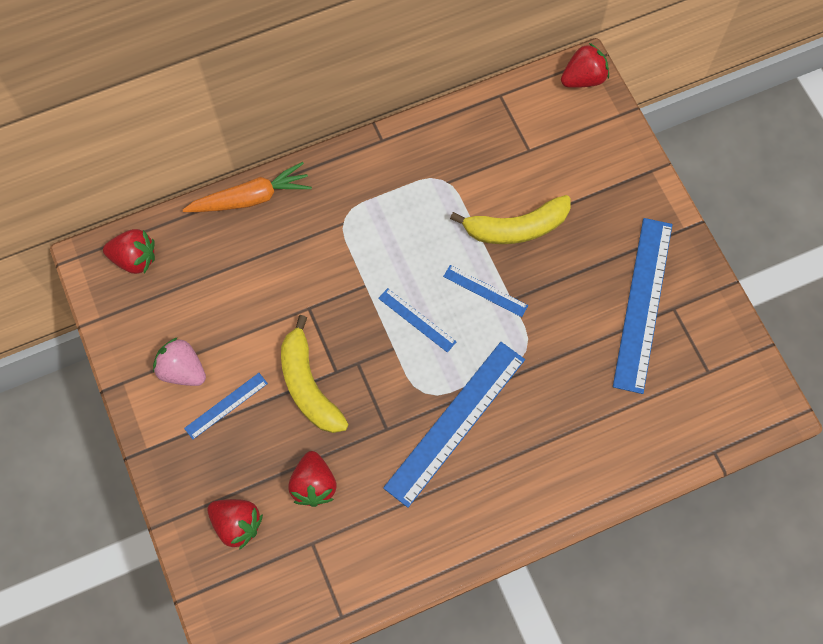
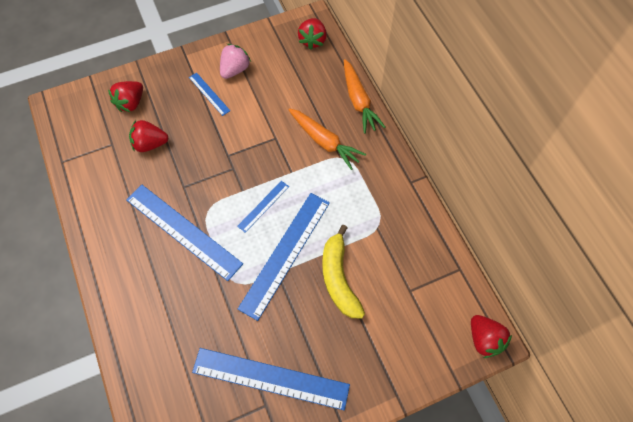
camera: 90 degrees right, 5 degrees down
(308, 385) = (219, 139): yellow banana -> none
(317, 243) = (324, 141): none -> orange carrot
(485, 291) = (285, 253): blue ruler -> blue ruler, size x2.08

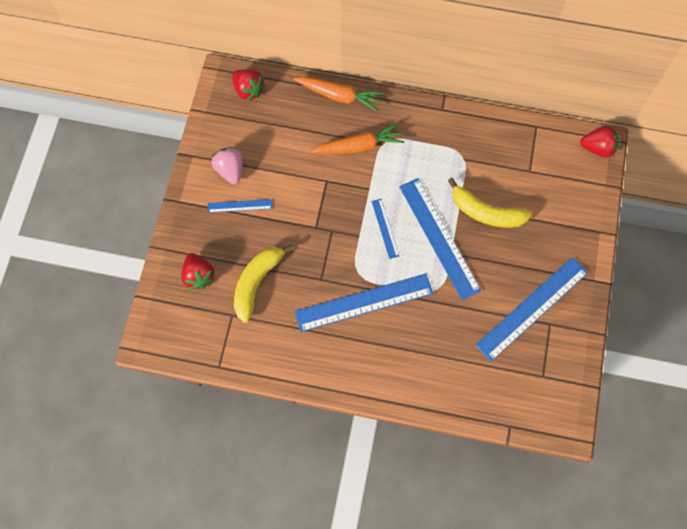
camera: 55 degrees left, 5 degrees up
(150, 144) = (256, 283): red strawberry -> yellow banana

